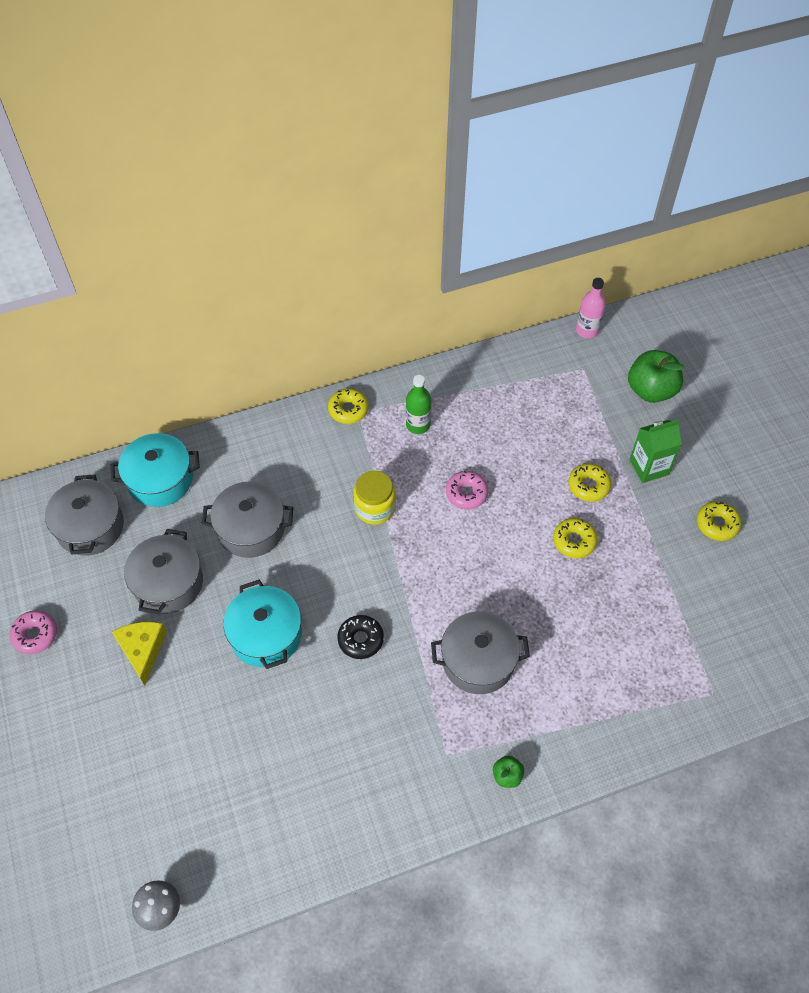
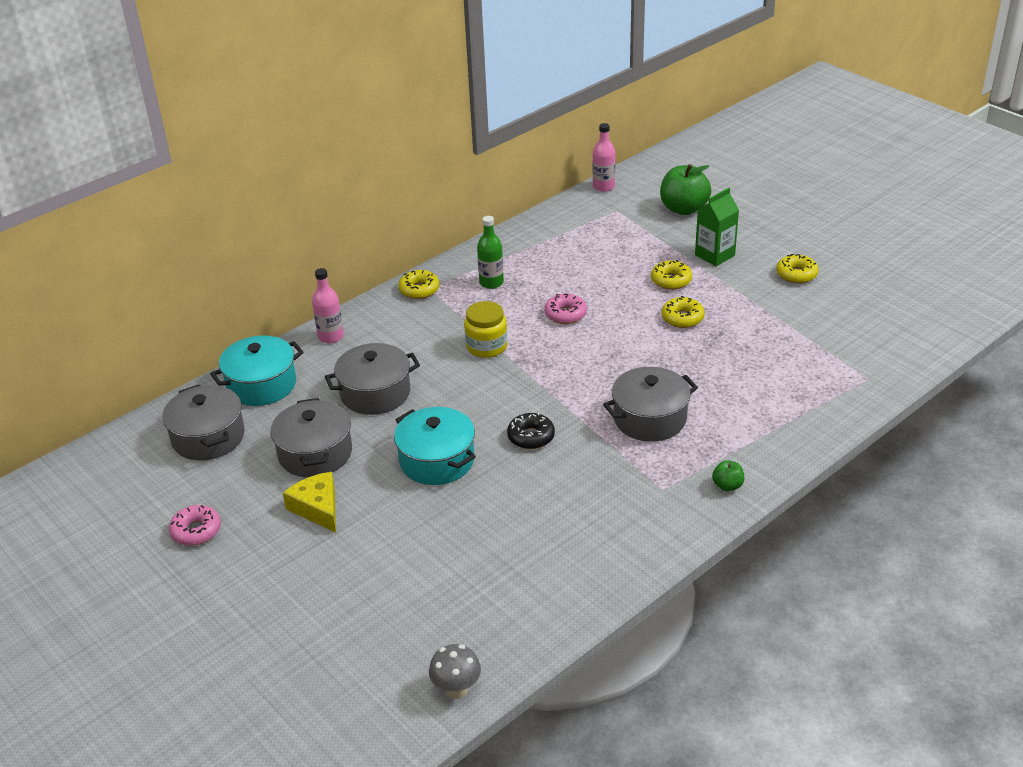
camera: 20 degrees left, 20 degrees down
(244, 441) = (331, 337): none -> pink bottle

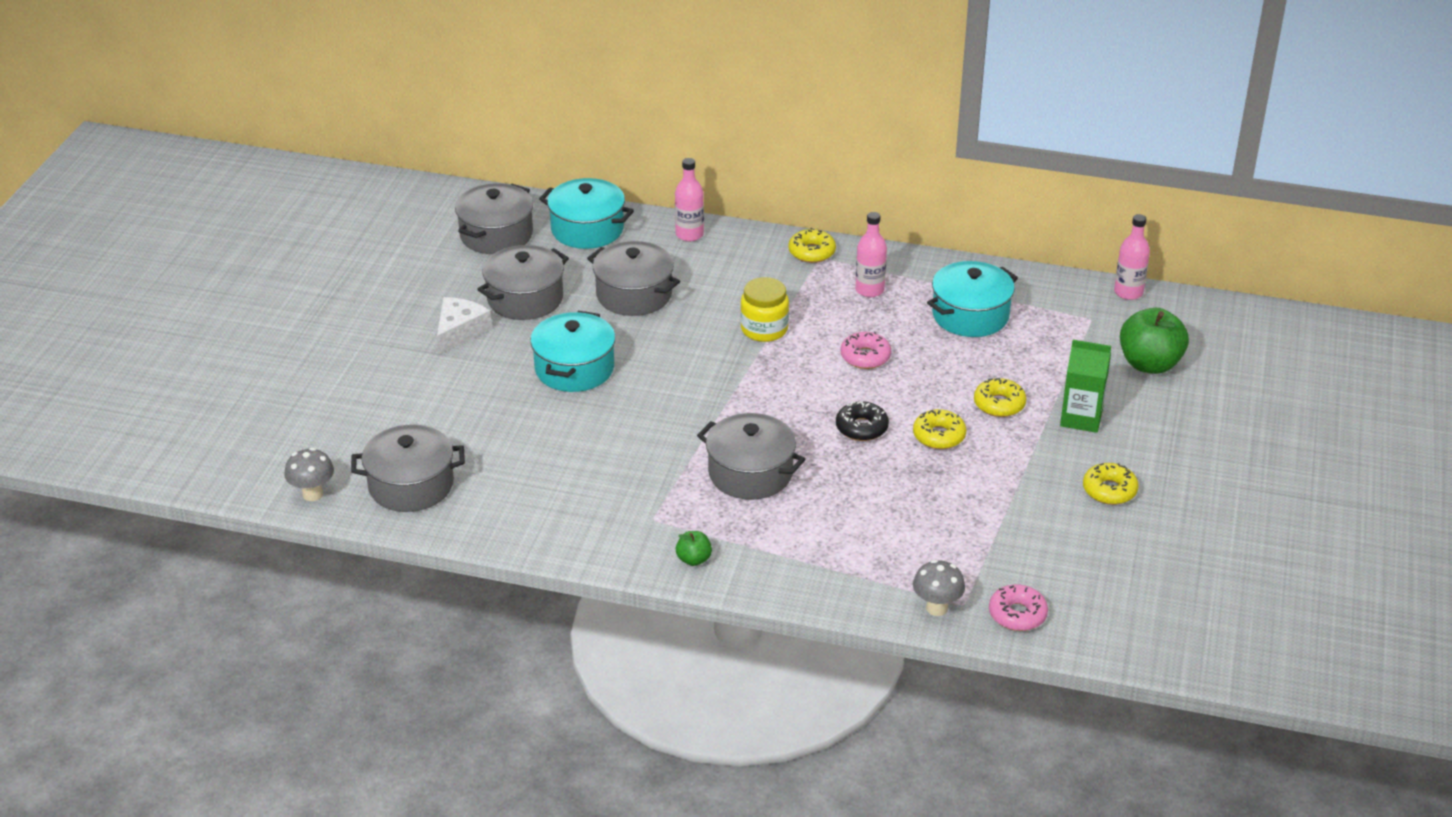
camera: 55 degrees right, 0 degrees up
(196, 531) = (383, 283): pink donut -> pink donut (1017, 614)
(317, 508) = (459, 331): yellow cheese -> white cheese
(491, 282) = (869, 290): green bottle -> pink bottle
(501, 617) = (411, 485): none -> grey pot
(531, 437) = (655, 409): black donut -> black donut (861, 428)
(564, 253) = (970, 315): none -> turquoise pot
(863, 391) = (936, 608): none -> grey mushroom

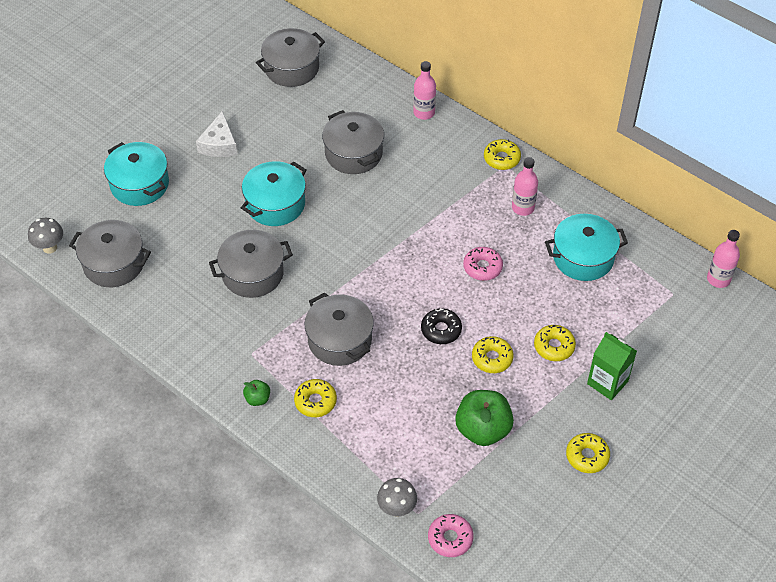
camera: 25 degrees right, 15 degrees up
(459, 331) = (219, 144): white cheese -> white cheese turned 135 degrees clockwise
(525, 299) = (278, 131): grey pot -> grey pot (253, 274)
(587, 229) = (356, 84): turquoise pot -> turquoise pot (139, 184)
(764, 329) = (425, 216): yellow jar -> none
(765, 540) = (315, 401): none -> yellow donut
(1149, 364) = (692, 352): green apple -> green apple (483, 429)

